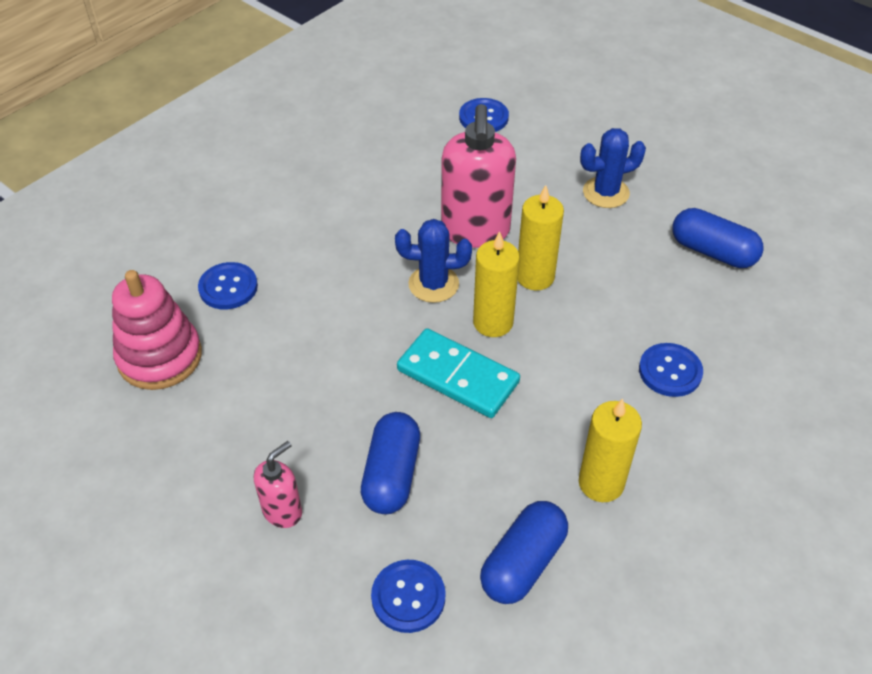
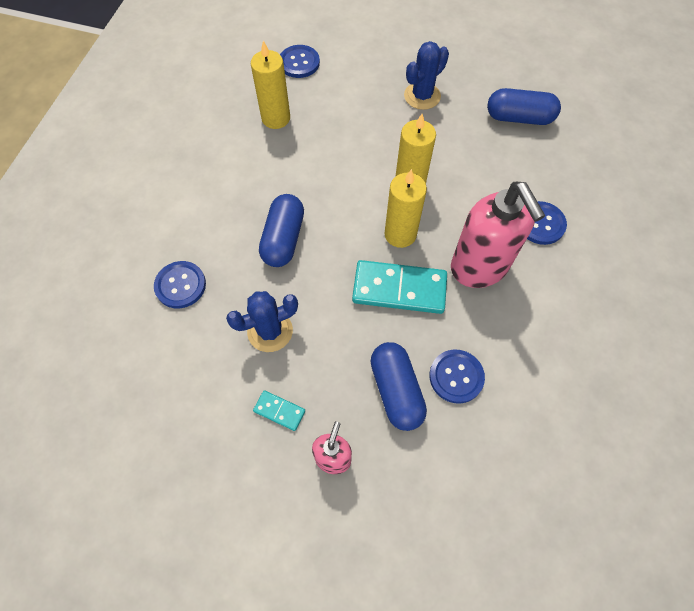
camera: 25 degrees left, 15 degrees up
(160, 357) = (159, 370): pink stacking toy -> none
(255, 443) = (279, 411): none -> turquoise domino
(408, 597) = (462, 483): blue button -> blue button (456, 377)
(433, 284) = (339, 219): blue cactus -> blue cactus (270, 331)
(475, 231) = (346, 162): pink soap dispenser -> pink soap dispenser (479, 267)
(523, 563) = (524, 418): blue capsule -> blue capsule (283, 239)
(601, 483) = (542, 331): yellow candle -> yellow candle (276, 118)

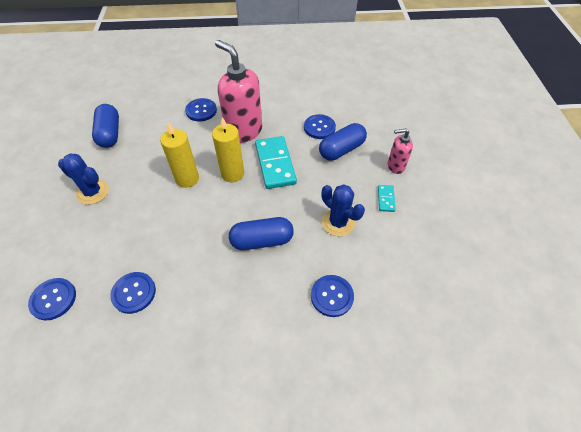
camera: 110 degrees left, 10 degrees down
(276, 118) = (134, 293): yellow candle -> blue button
(479, 267) = (244, 131): pink soap dispenser -> pink soap dispenser turned 90 degrees counterclockwise

